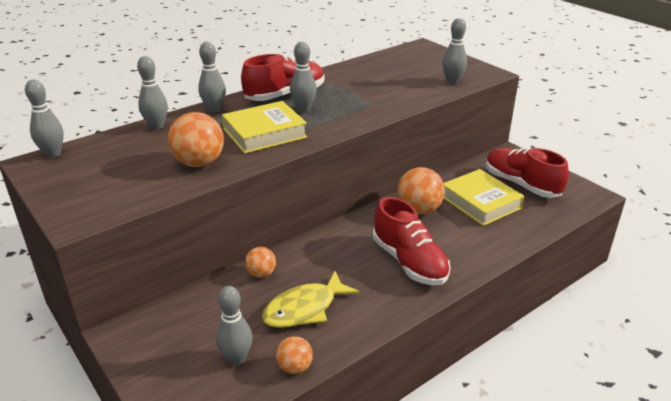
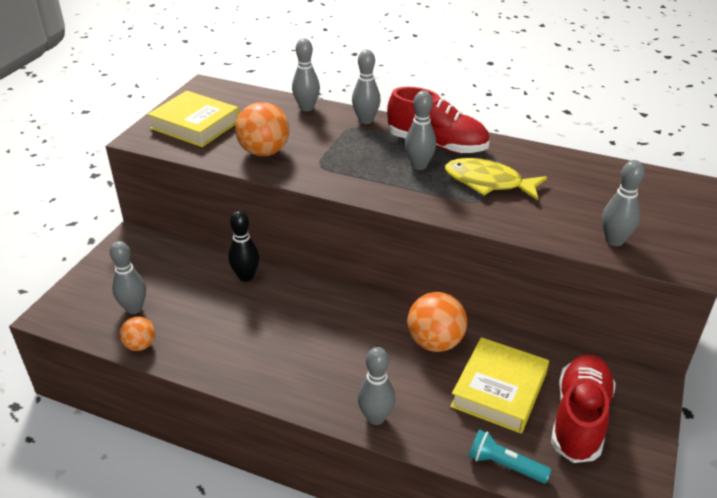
camera: 60 degrees right, 5 degrees up
(53, 154) = (224, 87): grey bowling pin -> grey bowling pin (376, 418)
(261, 274) = (246, 276): orange ball -> black bowling pin
(264, 133) = (348, 162): yellow book -> yellow book (195, 125)
(304, 309) = (216, 322): yellow fish -> yellow fish (488, 182)
(409, 262) = (333, 367): red shoe -> none
(543, 224) = (505, 465): none -> turquoise flashlight

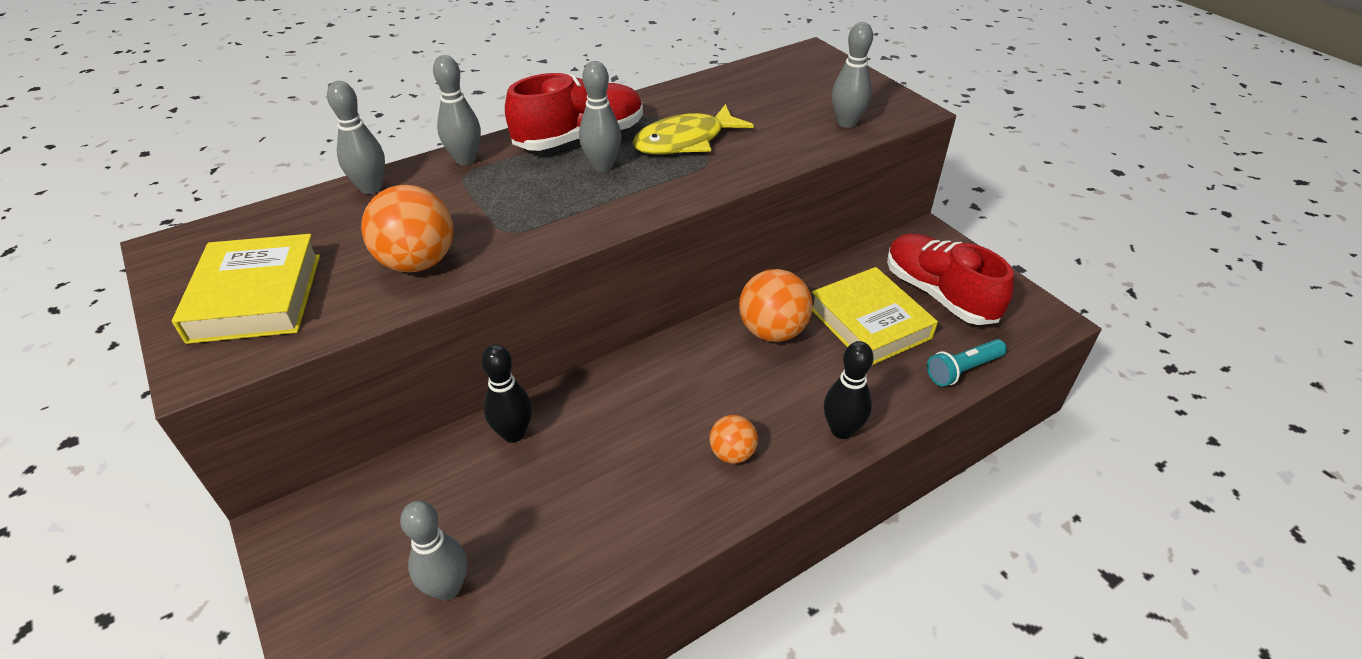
camera: 55 degrees left, 5 degrees up
(140, 345) = (532, 612): orange ball -> orange ball (732, 453)
(195, 125) = (256, 297): yellow book -> yellow book turned 75 degrees counterclockwise
(376, 418) = (842, 430): grey bowling pin -> black bowling pin

